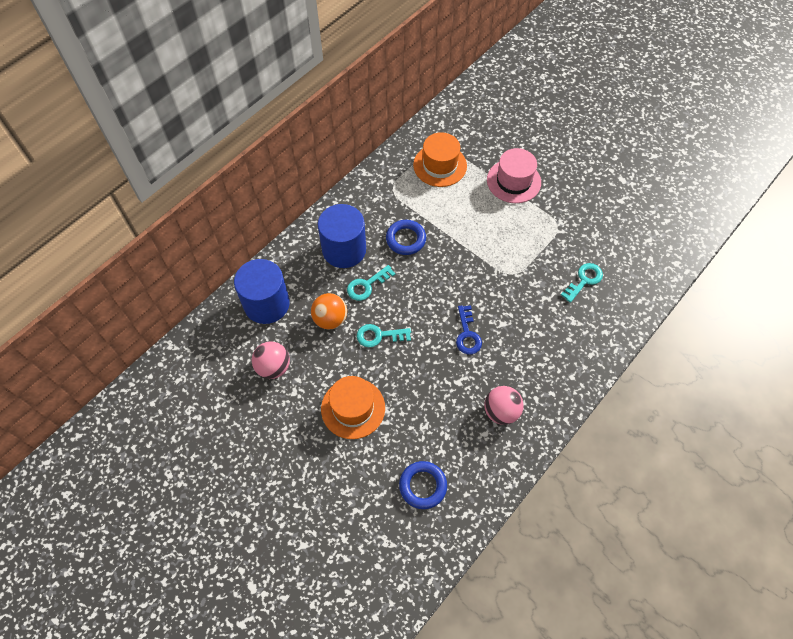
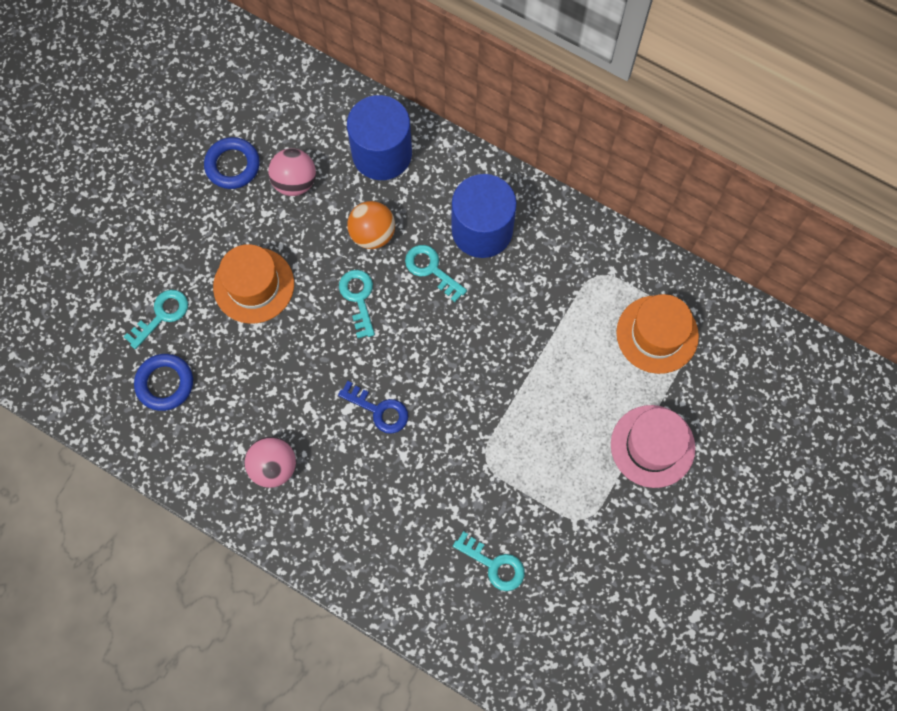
camera: 80 degrees right, 10 degrees up
(364, 482) = (161, 315): none -> turquoise key
(406, 239) = (515, 307): blue ring -> blue ring (232, 165)
(467, 334) = (379, 410): blue key -> blue key turned 135 degrees counterclockwise

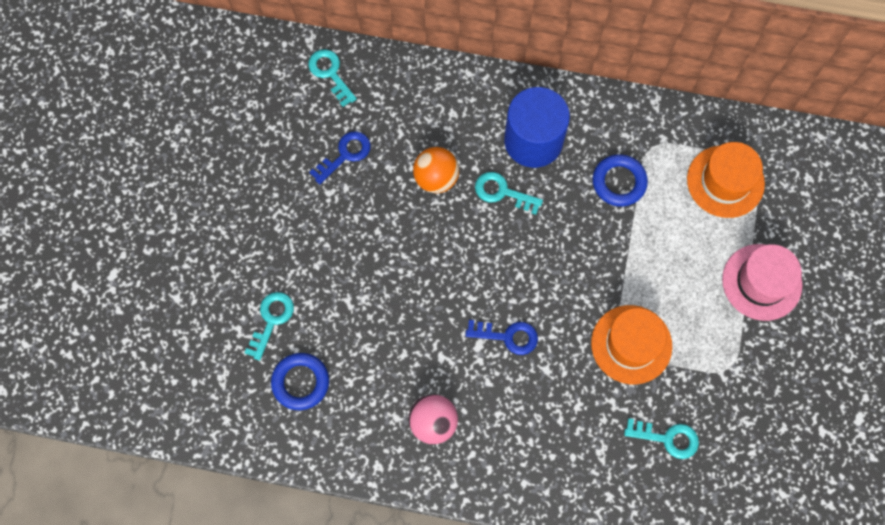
camera: 20 degrees left, 0 degrees up
(232, 165) = (281, 159): blue ring -> blue ring (619, 182)
(253, 285) = (346, 262): orange hat -> orange hat (631, 344)
(295, 182) = (345, 155): pink ball -> blue key
(358, 298) = (447, 241): turquoise key -> turquoise key (330, 73)
(382, 153) = (414, 102): blue cylinder -> none

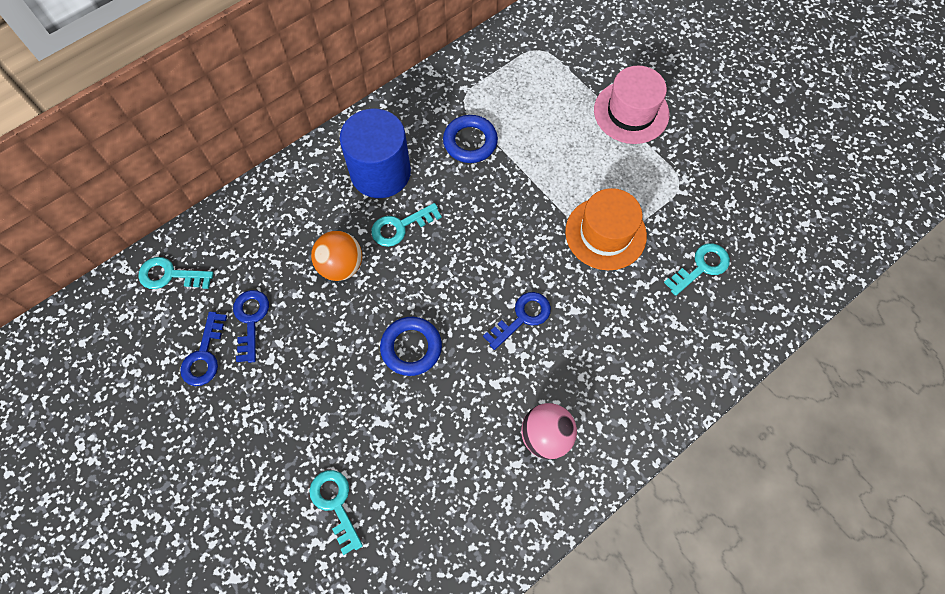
camera: 50 degrees left, 5 degrees down
(296, 148) = (204, 355): none -> blue key
(300, 382) = (414, 524): blue ring -> blue ring (411, 348)
(725, 181) = (534, 76): orange hat -> none

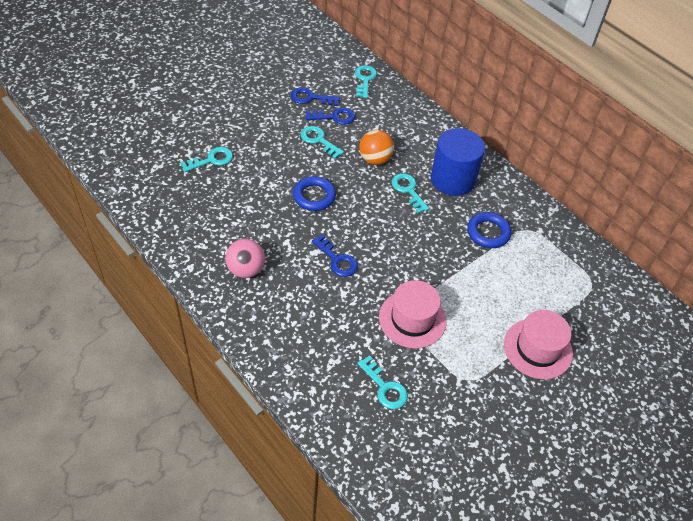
camera: 85 degrees right, 15 degrees down
(300, 342) = (319, 140): none -> turquoise key
(605, 233) = (412, 319): orange hat -> pink hat

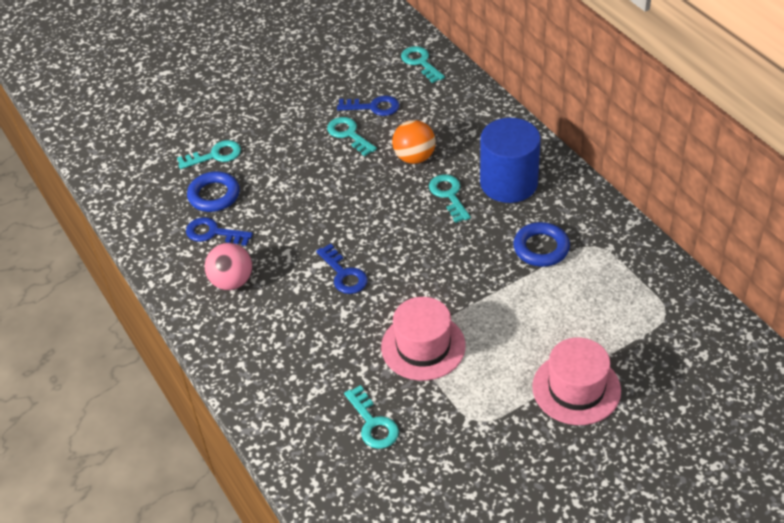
camera: 15 degrees right, 5 degrees down
(310, 98) = (348, 84): blue key -> blue key (213, 233)
(314, 196) = (330, 199): blue ring -> blue ring (214, 195)
(365, 80) = (420, 62): turquoise key -> turquoise key turned 45 degrees counterclockwise

